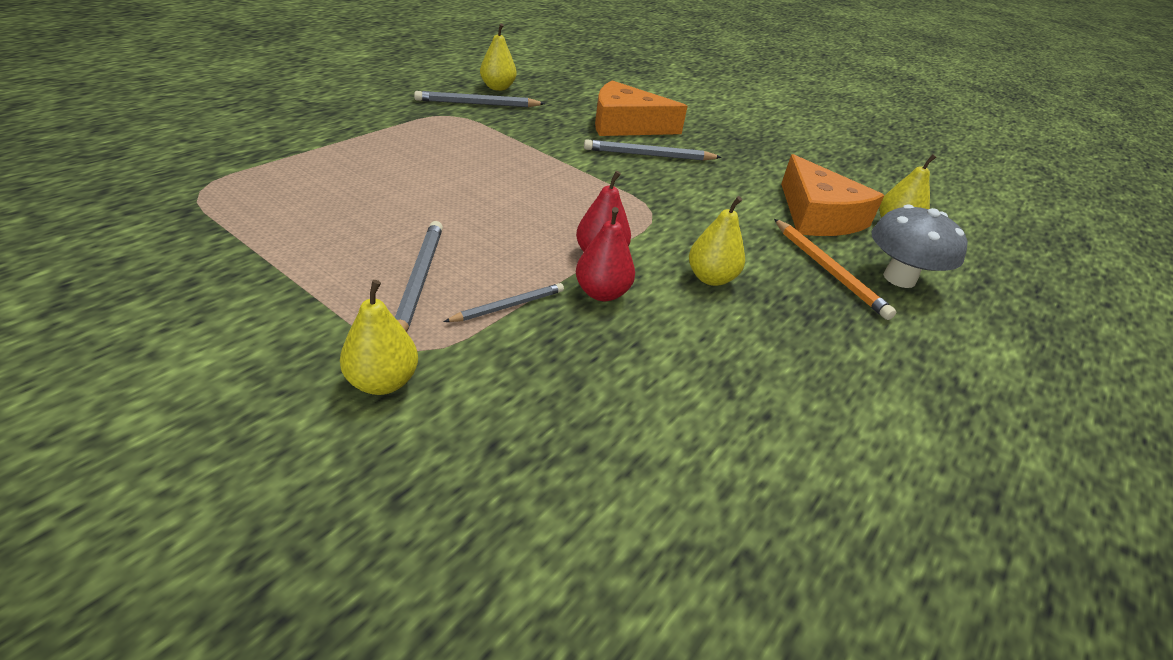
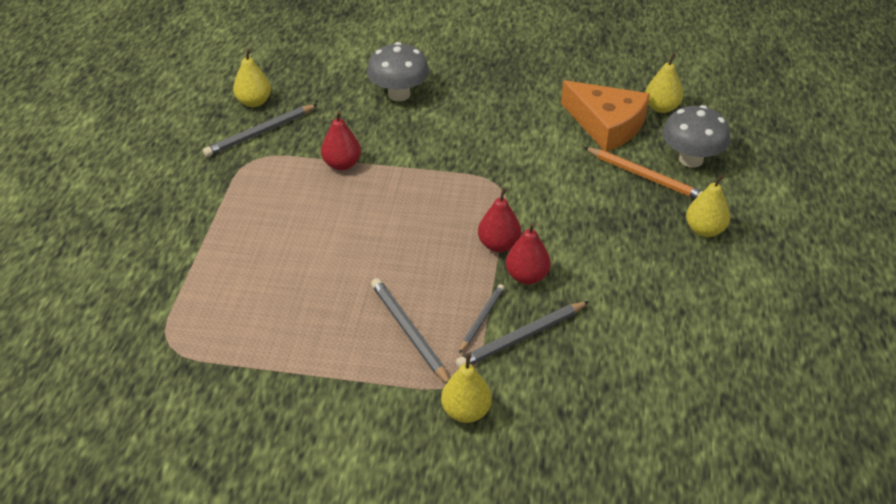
camera: 25 degrees left, 5 degrees up
(519, 144) = (342, 164): none -> red pear
(626, 125) = (399, 94): orange cheese -> grey mushroom
(649, 155) = (446, 122): grey pencil -> grey pencil (522, 337)
(711, 278) = (581, 225): yellow pear -> yellow pear (704, 230)

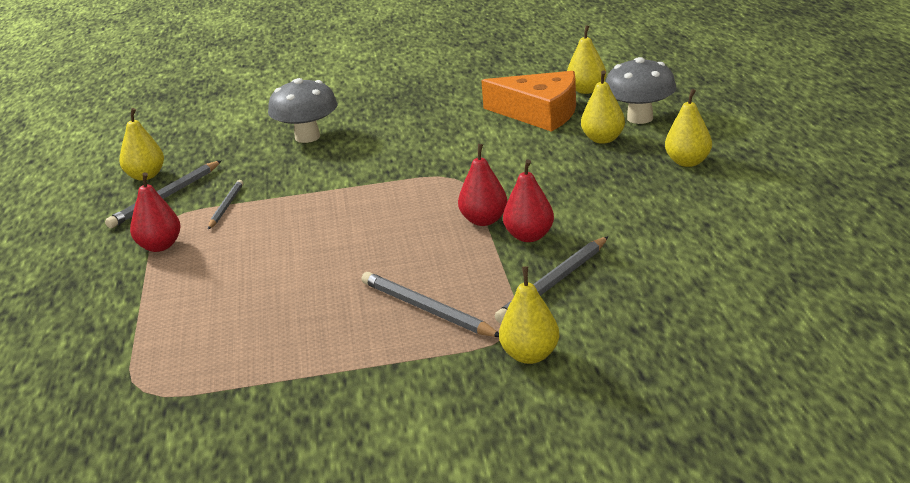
camera: 15 degrees left, 15 degrees down
(342, 164) = (273, 200): red pear -> red pear (160, 246)
(481, 319) = (501, 280): grey pencil -> grey pencil (226, 207)
(645, 177) = (603, 139): orange pencil -> yellow pear

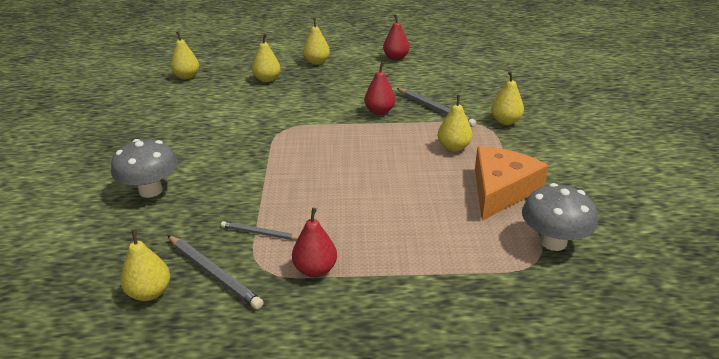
camera: 85 degrees left, 5 degrees up
(427, 309) = (453, 147): grey pencil -> yellow pear
(484, 220) = (352, 123): red pear -> red pear (396, 58)
(539, 113) = (207, 94): orange cheese -> orange cheese (501, 190)
(640, 118) = (247, 67): grey mushroom -> grey mushroom (553, 242)

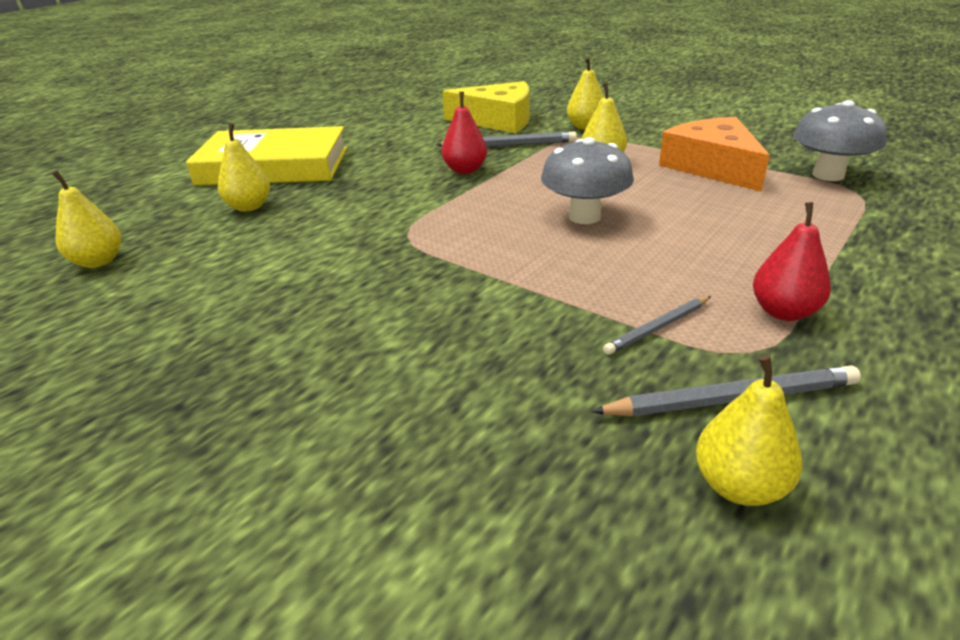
camera: 50 degrees left, 0 degrees up
(151, 190) = (411, 397): grey mushroom -> grey mushroom (584, 216)
(317, 62) = (274, 166): yellow pear -> yellow book
(396, 58) = (359, 128): red pear -> none
(470, 90) = (498, 120): none -> yellow cheese

